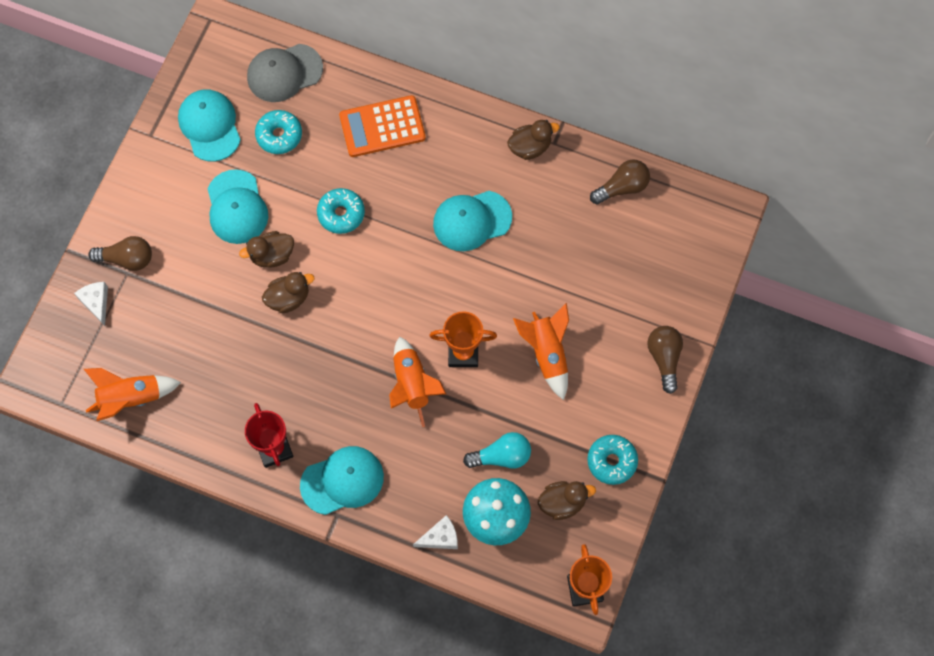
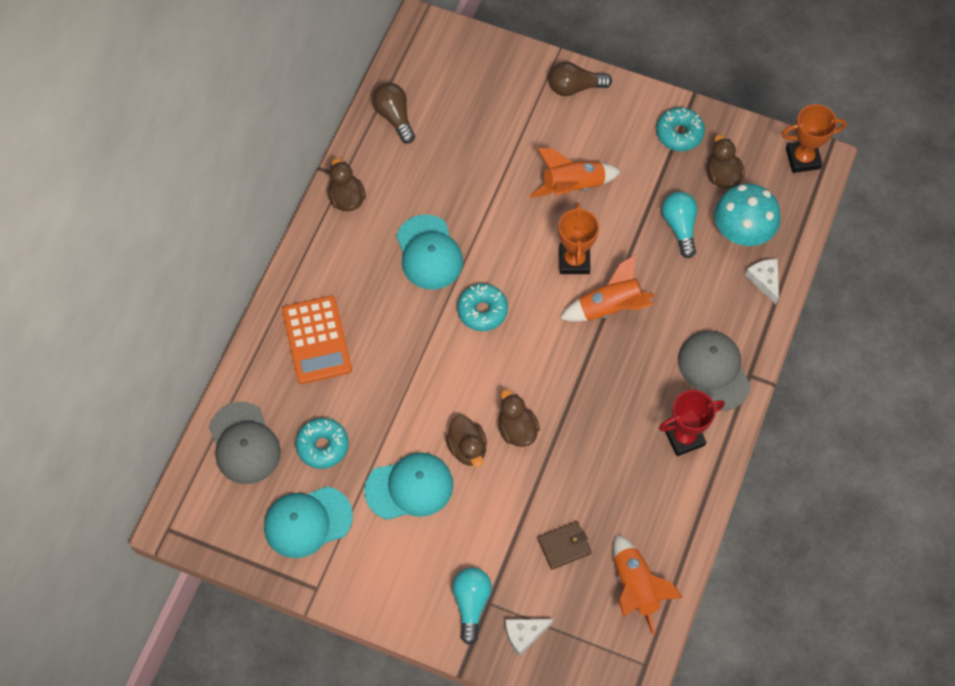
camera: 90 degrees left, 5 degrees down
(127, 259) = (471, 604): brown light bulb -> turquoise light bulb
(174, 337) = (564, 546): none -> brown wallet
(341, 214) = (419, 379): turquoise donut -> turquoise donut (482, 311)
(342, 481) = (714, 370): turquoise cap -> grey cap

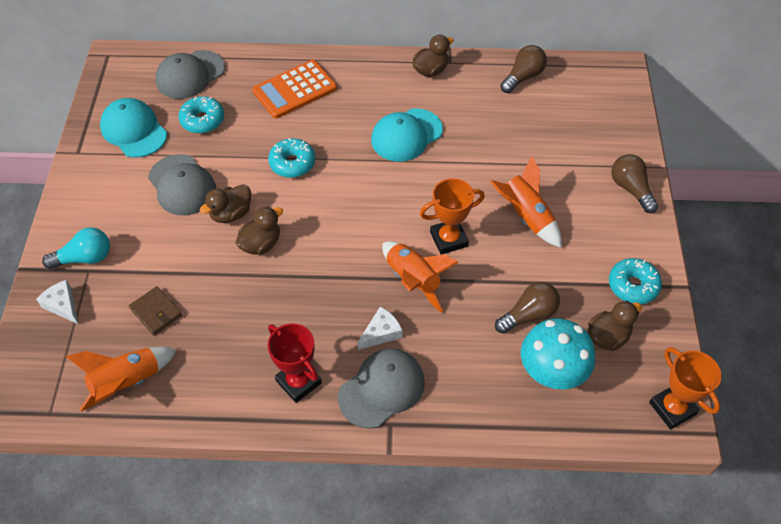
camera: 70 degrees right, 10 degrees down
(409, 487) = (182, 185): turquoise cap -> grey cap
(482, 311) = (367, 186): turquoise donut -> turquoise donut (292, 163)
(680, 227) = (528, 315): turquoise light bulb -> brown light bulb
(764, 280) = (506, 409): white cheese -> white cheese (381, 333)

